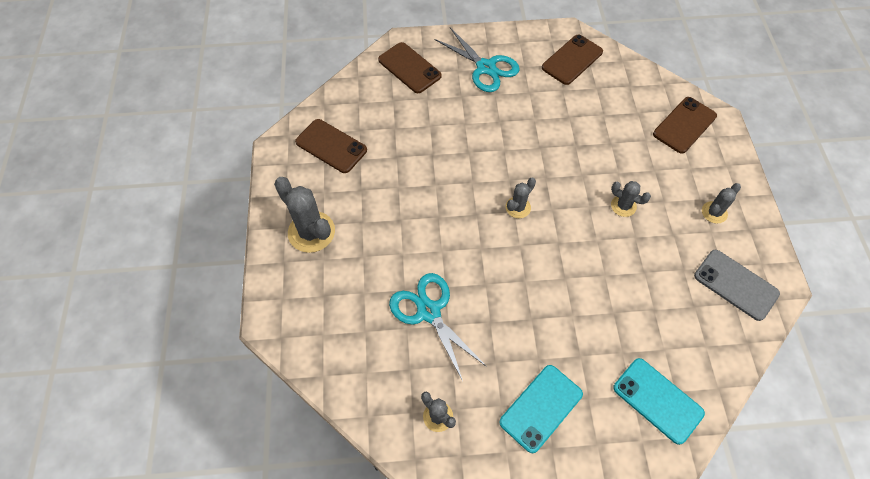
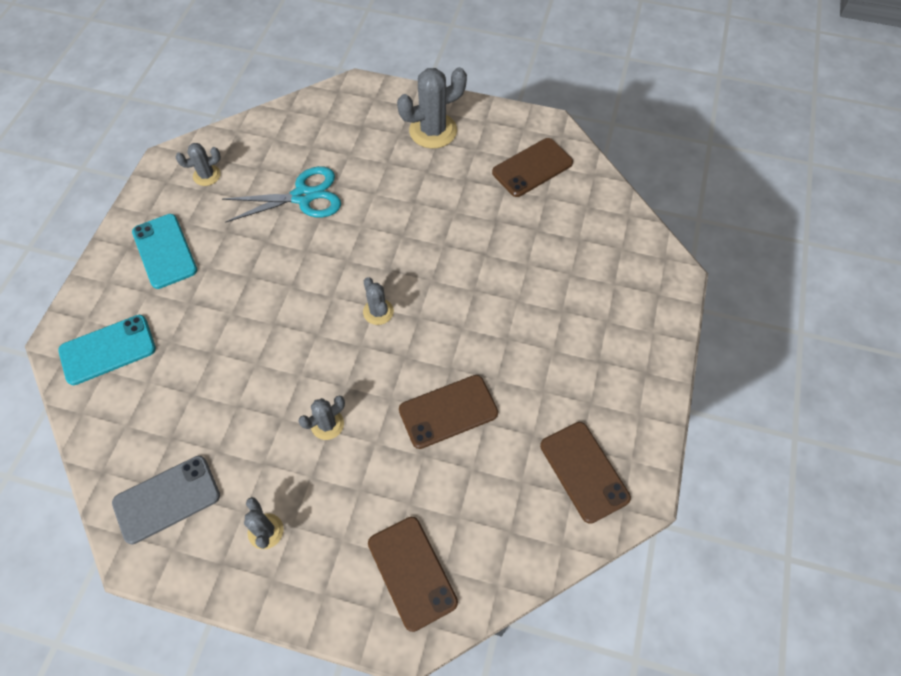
camera: 110 degrees right, 0 degrees up
(409, 68) = (626, 269): brown phone -> brown phone (448, 411)
(486, 67) = (602, 354): turquoise scissors -> none

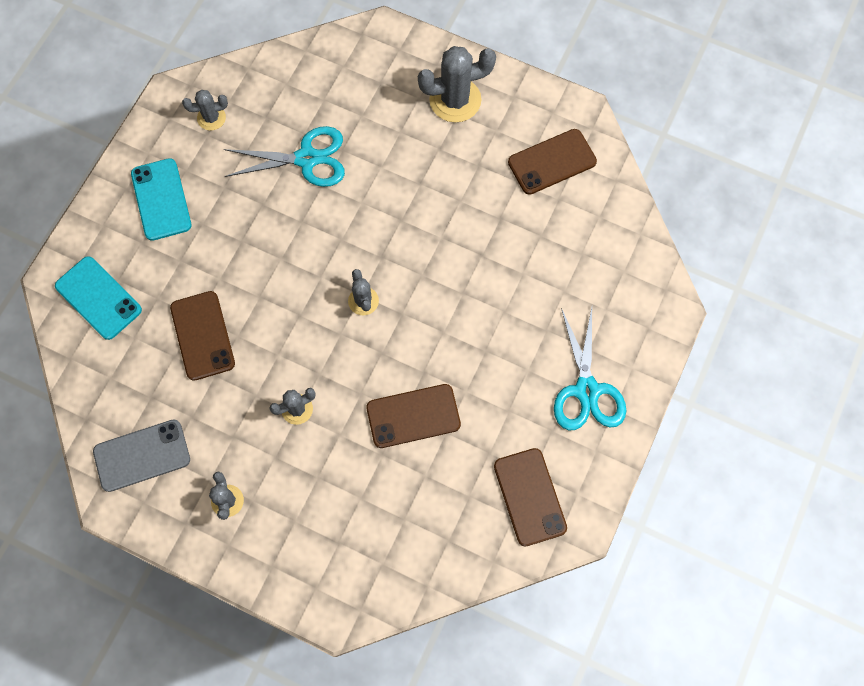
camera: 10 degrees right, 10 degrees up
(108, 350) = (98, 298): turquoise phone -> turquoise phone turned 60 degrees clockwise
(412, 572) = (353, 561): brown phone -> brown phone (202, 335)
(615, 359) = (586, 390): none -> turquoise scissors

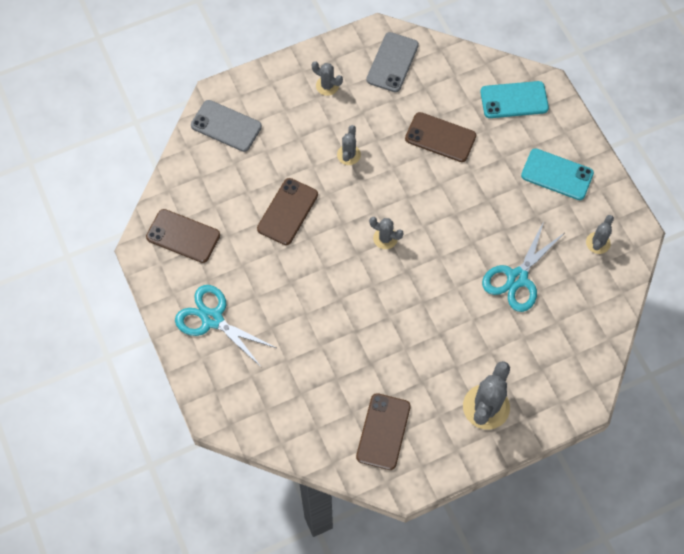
camera: 130 degrees right, 5 degrees down
(366, 568) = (226, 126): none -> grey phone

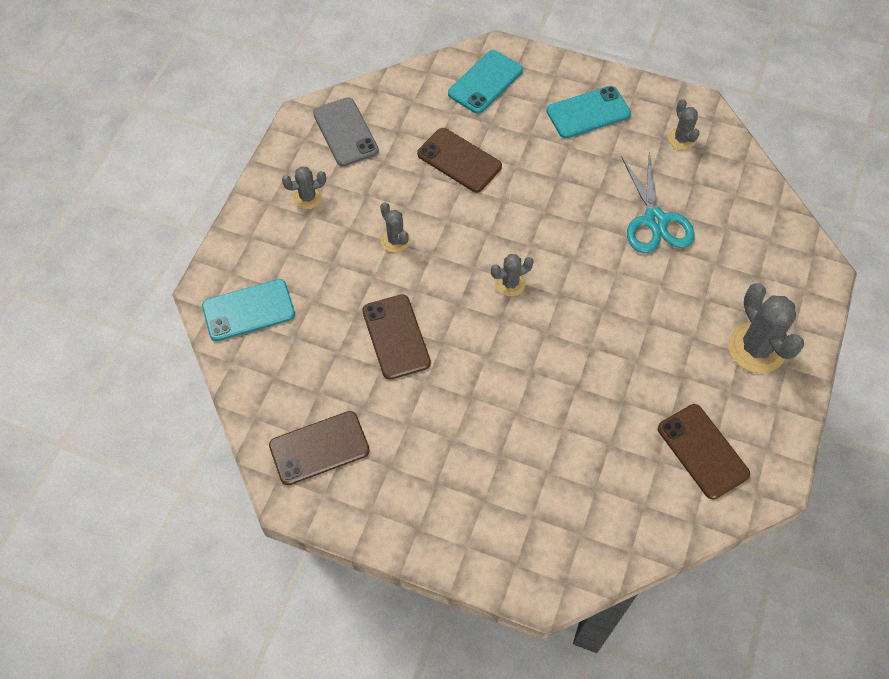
camera: 45 degrees left, 5 degrees down
(212, 319) = (436, 499): turquoise scissors -> none
(226, 126) = (248, 310): grey phone -> turquoise phone
(440, 137) = (459, 160): brown phone -> brown phone turned 60 degrees clockwise

